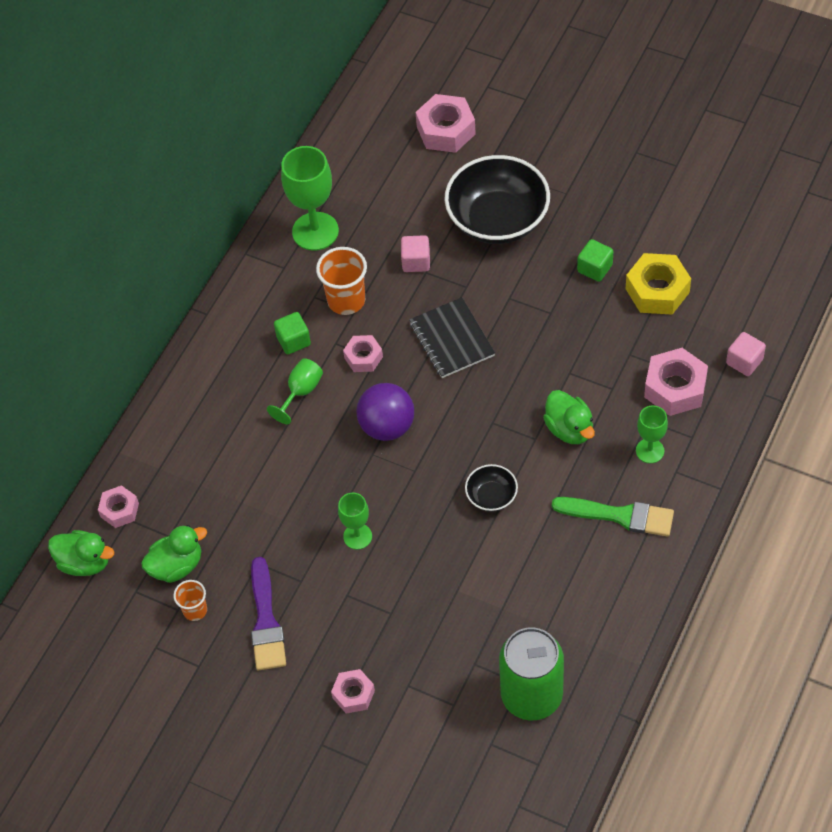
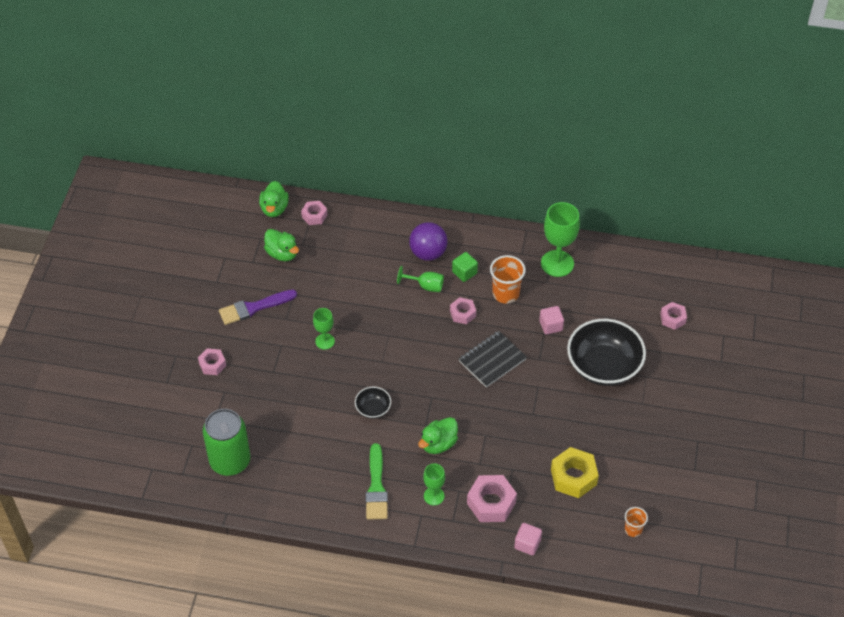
camera: 70 degrees right, 5 degrees down
(195, 610) = (253, 270): orange cup -> orange cup (633, 529)
(387, 426) = (412, 339): purple ball -> purple ball (428, 253)
(446, 130) = (672, 318): pink nut -> pink nut, size x0.60
(594, 268) = (580, 434): green cube -> none

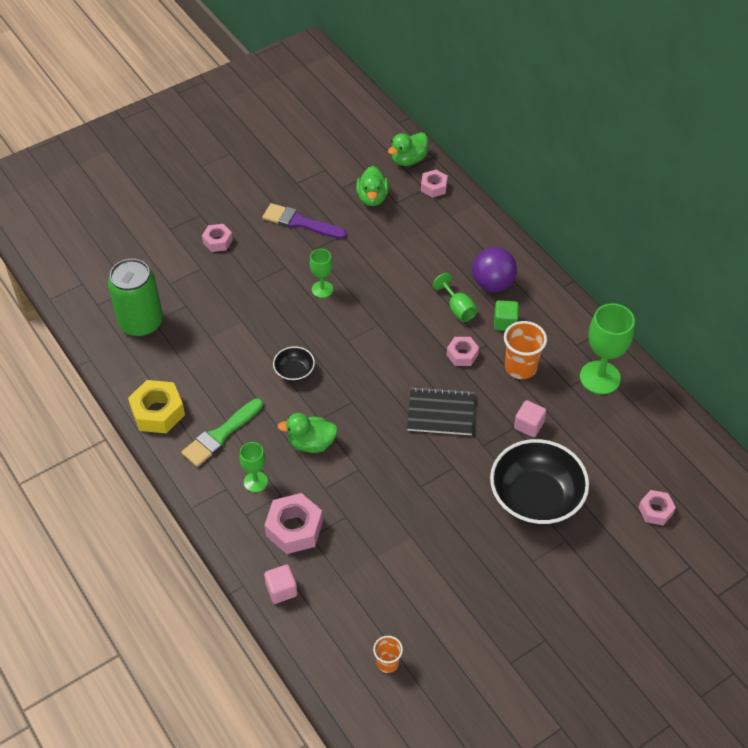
camera: 45 degrees right, 0 degrees up
(573, 477) = (390, 570): yellow nut -> yellow nut (158, 412)

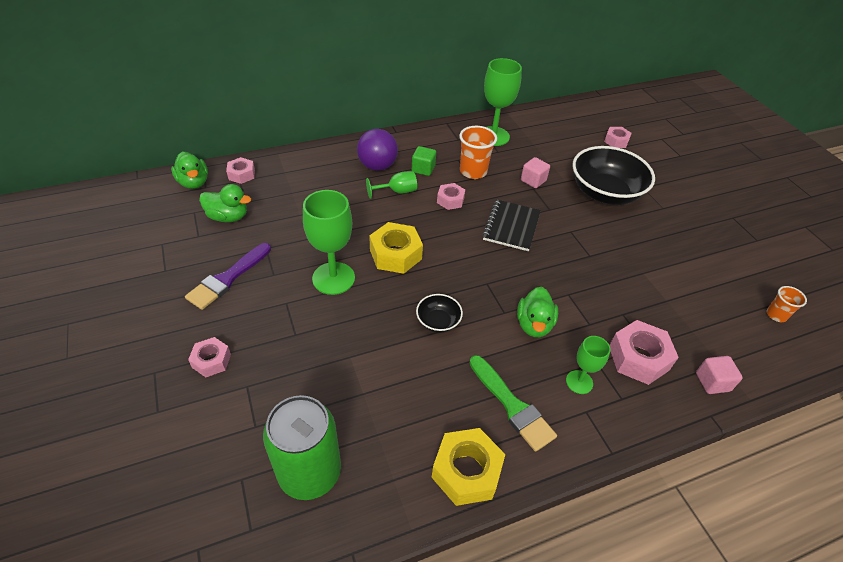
camera: 80 degrees left, 5 degrees down
(322, 289) = (333, 278): green goblet -> green goblet, size x1.78
(366, 326) = (395, 254): none -> yellow nut

